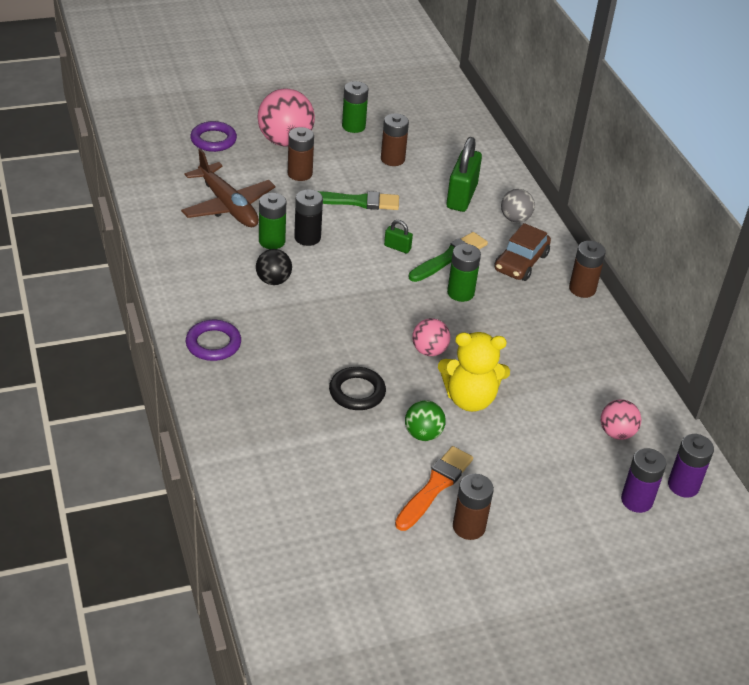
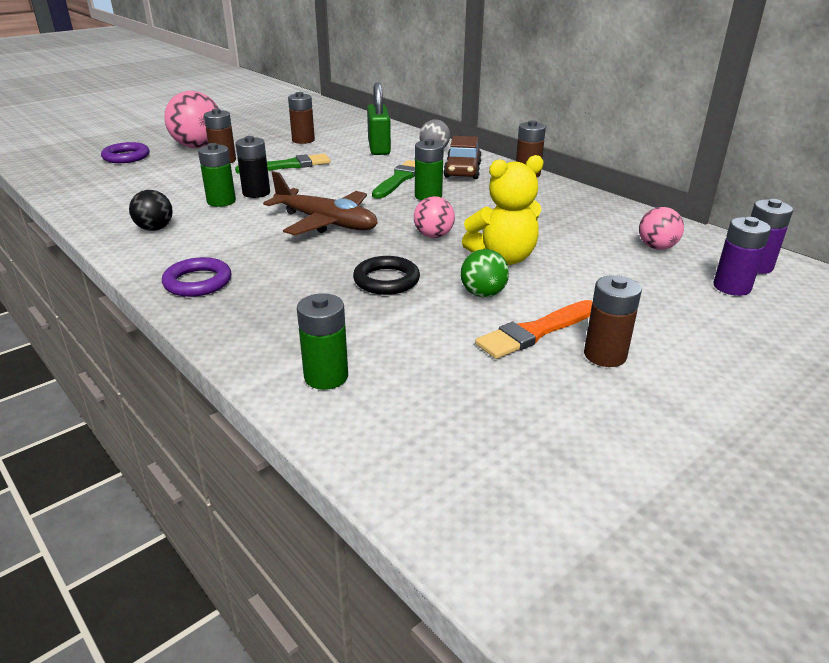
camera: 20 degrees left, 10 degrees down
(228, 206) = (162, 189): brown plane -> brown plane (326, 223)
(273, 280) = (239, 225): black ball -> black ball (155, 229)
(353, 126) = (256, 131): green battery -> green battery (326, 376)
(397, 247) = (347, 182): green padlock -> none
(435, 486) = (535, 331): orange brush -> orange brush turned 135 degrees counterclockwise

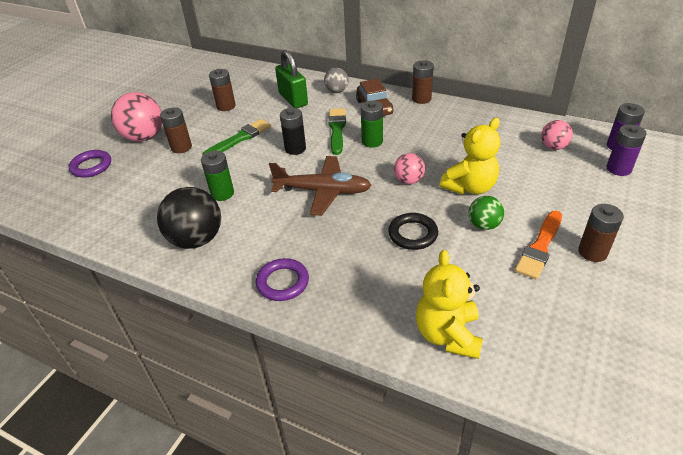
camera: 20 degrees left, 10 degrees up
(155, 229) = (196, 239): black ball -> black ball, size x1.79
(256, 193) = (241, 176): black battery -> black battery (295, 148)
(326, 376) = (448, 334): green battery -> yellow teddy bear

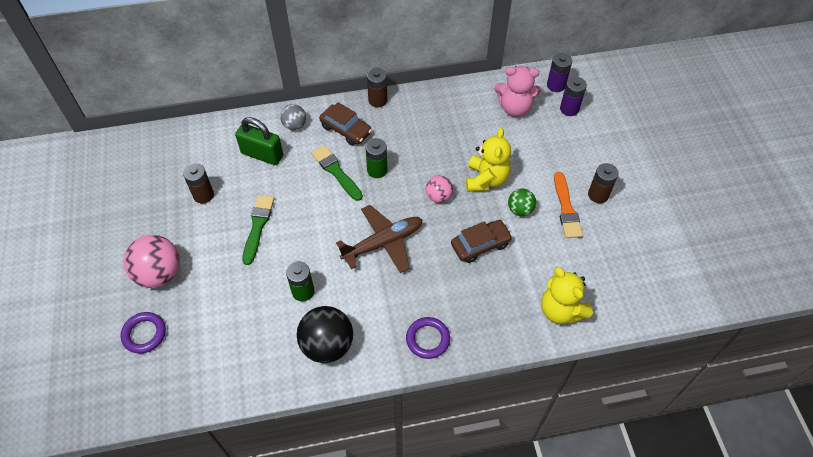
camera: 40 degrees left, 15 degrees up
(181, 147) = (211, 265): brown battery -> none
(295, 148) = (319, 211): black battery -> none
(413, 234) = (480, 245): black ring -> brown car
(553, 147) = (514, 108): pink ball -> pink teddy bear

